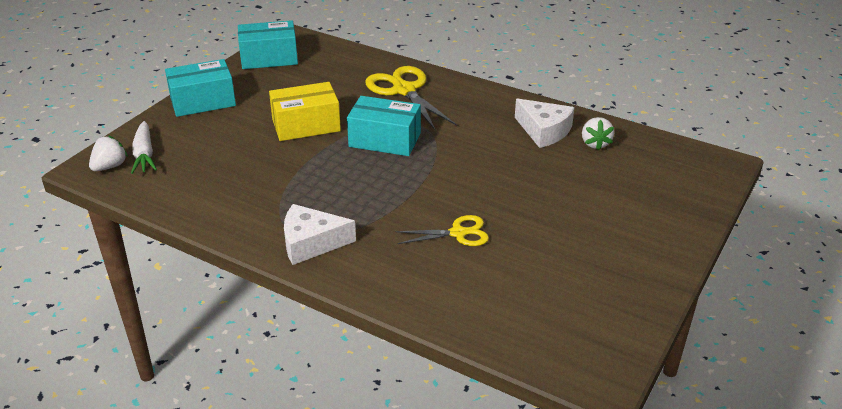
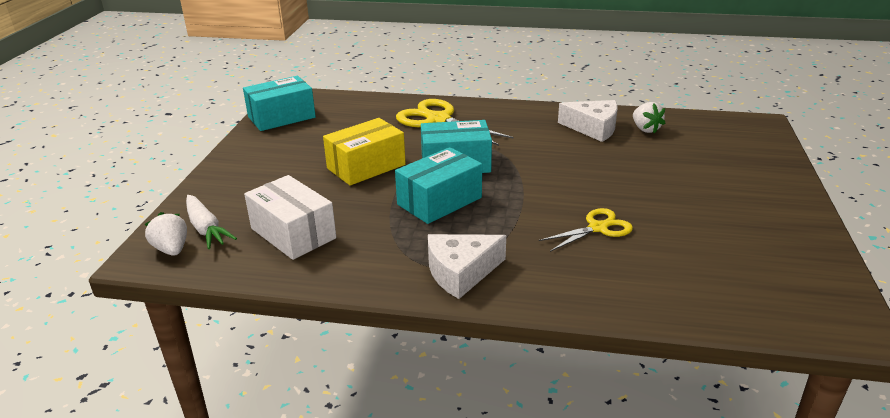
camera: 20 degrees left, 5 degrees down
(110, 166) = (172, 249): white strawberry -> white strawberry turned 45 degrees counterclockwise
(203, 101) = (238, 166): turquoise box -> turquoise box (439, 201)
(206, 175) = (293, 233): none -> white box

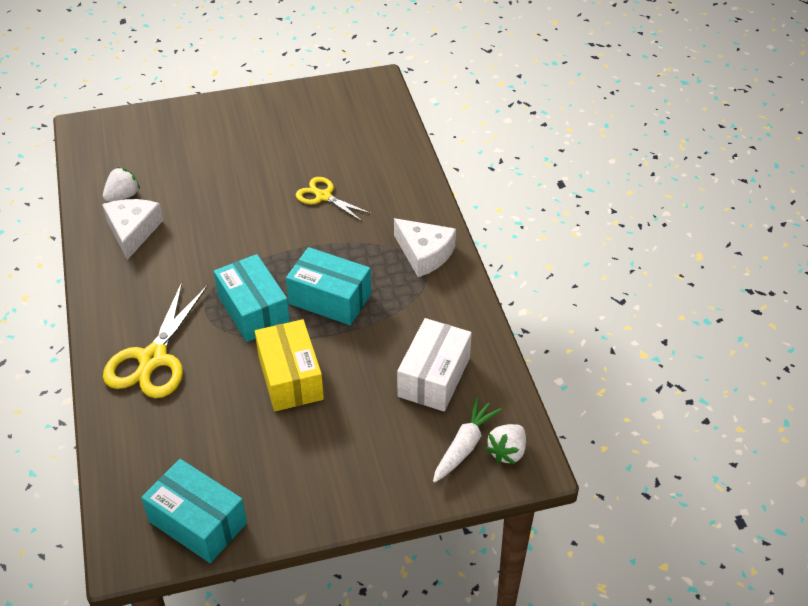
camera: 115 degrees left, 15 degrees up
(366, 166) = (290, 377): yellow box -> yellow box turned 45 degrees clockwise

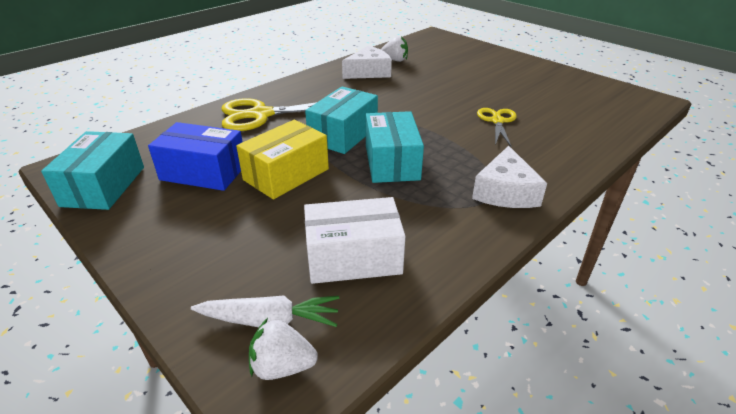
camera: 60 degrees right, 10 degrees down
(236, 437) = (203, 172): none -> blue box

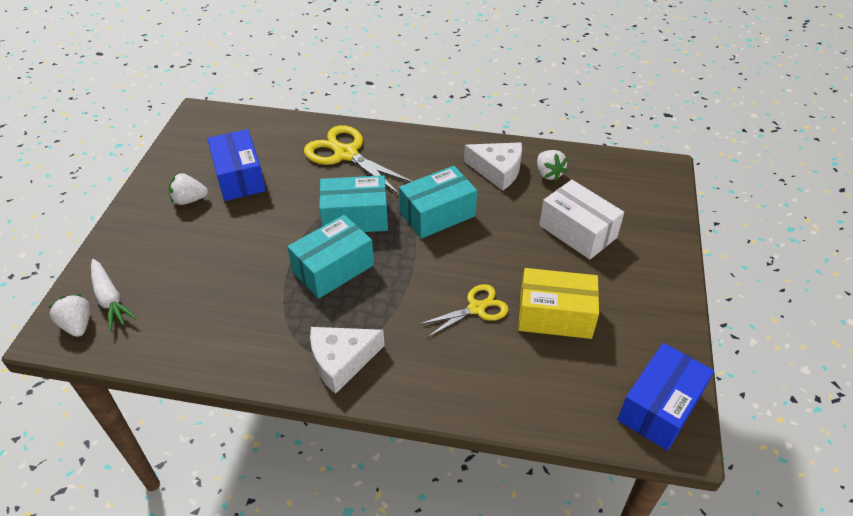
camera: 55 degrees right, 10 degrees up
(104, 186) = (190, 145): turquoise box -> turquoise box (437, 214)
(188, 211) = (189, 200): none -> white strawberry
(286, 174) = (268, 219): yellow box -> yellow box (555, 315)
(353, 257) = (191, 307): white box -> white box (577, 231)
(628, 97) = (659, 407): none -> blue box

